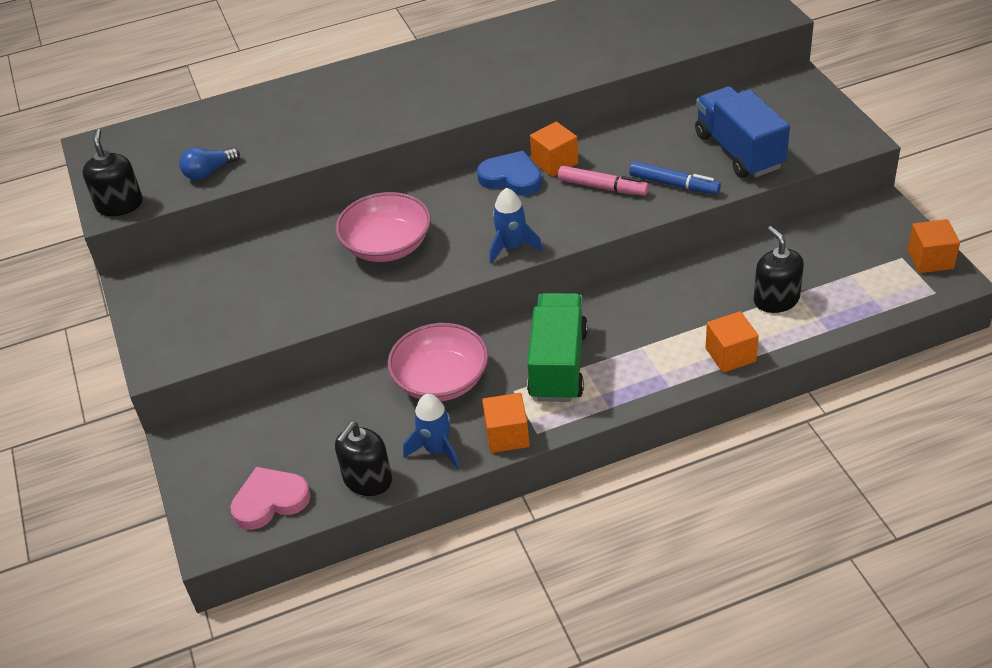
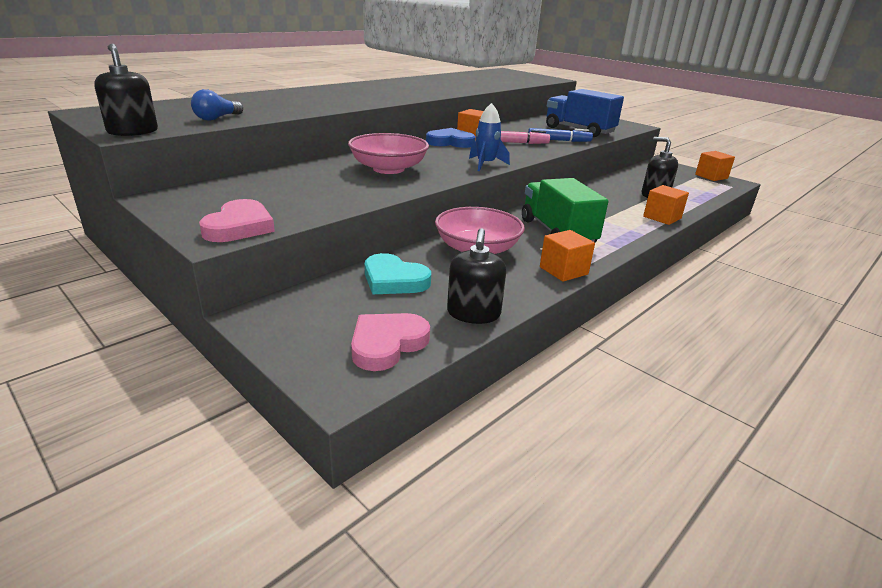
camera: 30 degrees left, 15 degrees down
(185, 347) = (239, 226): none -> pink heart
(325, 415) = (394, 280): none -> turquoise heart
(436, 449) = (515, 286): blue rocket -> none

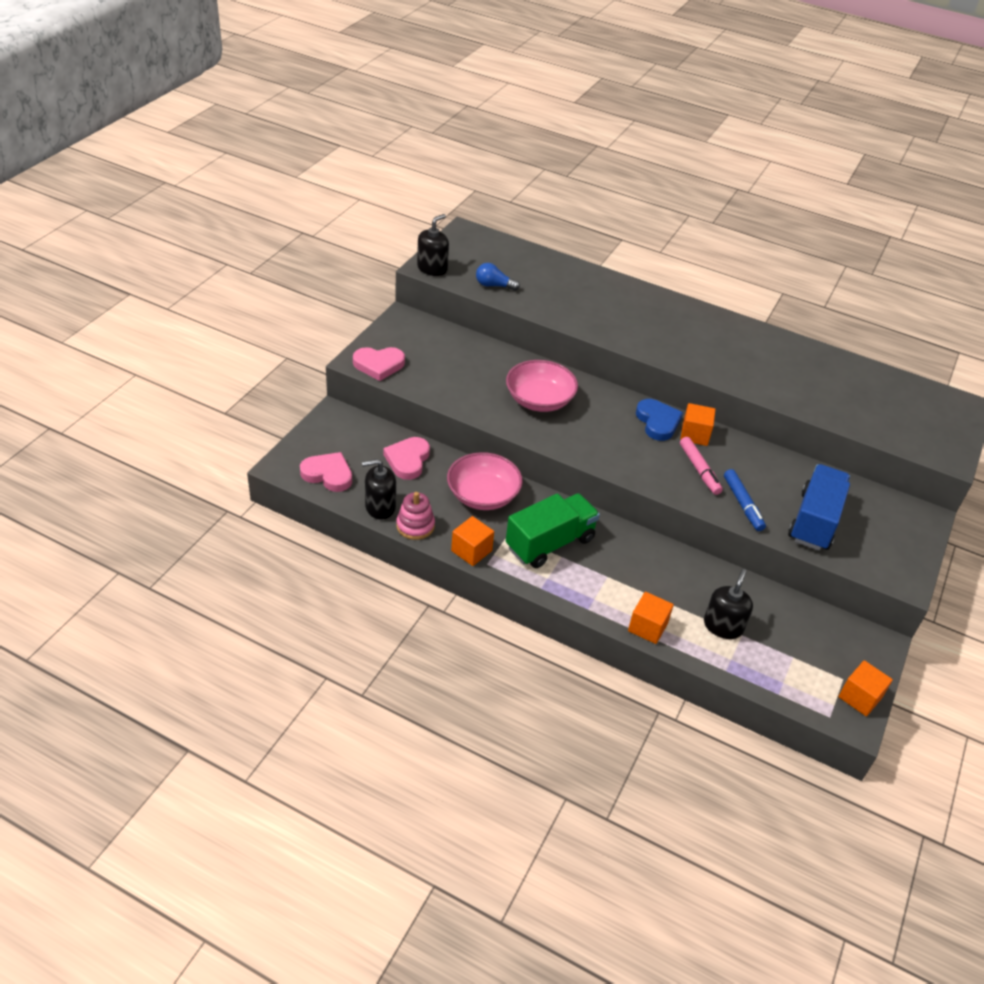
camera: 70 degrees right, 15 degrees up
(394, 280) = (408, 460): turquoise heart -> pink heart
(485, 164) = (599, 456): blue rocket -> none
(516, 295) = (415, 526): none -> pink stacking toy

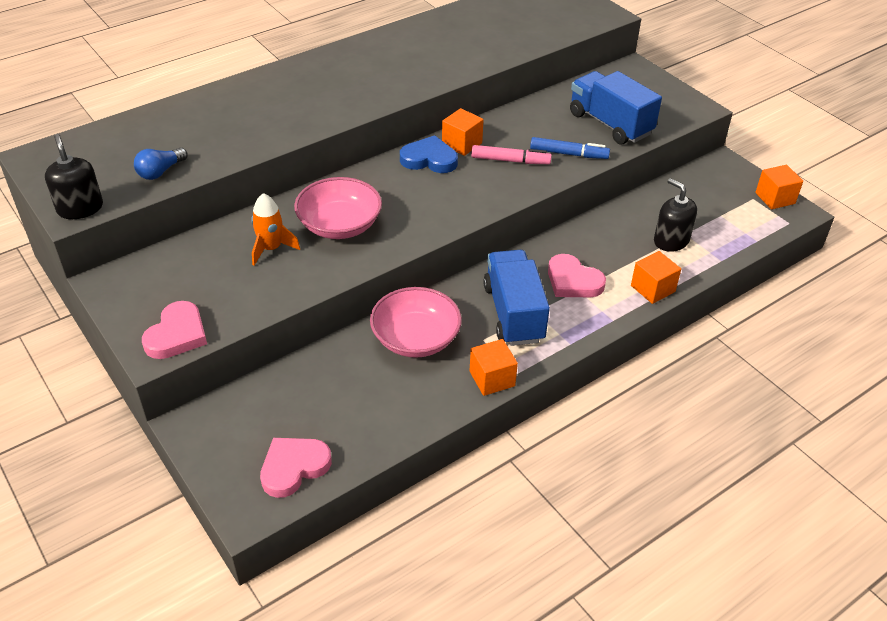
camera: 60 degrees left, 0 degrees up
(380, 507) = (380, 435): black soap dispenser -> none
(408, 460) = (319, 382): pink heart -> pink heart (573, 281)
(415, 526) = (429, 413): pink stacking toy -> none
(488, 376) = (271, 248): none -> orange rocket
(550, 543) = (514, 313): green truck -> blue truck

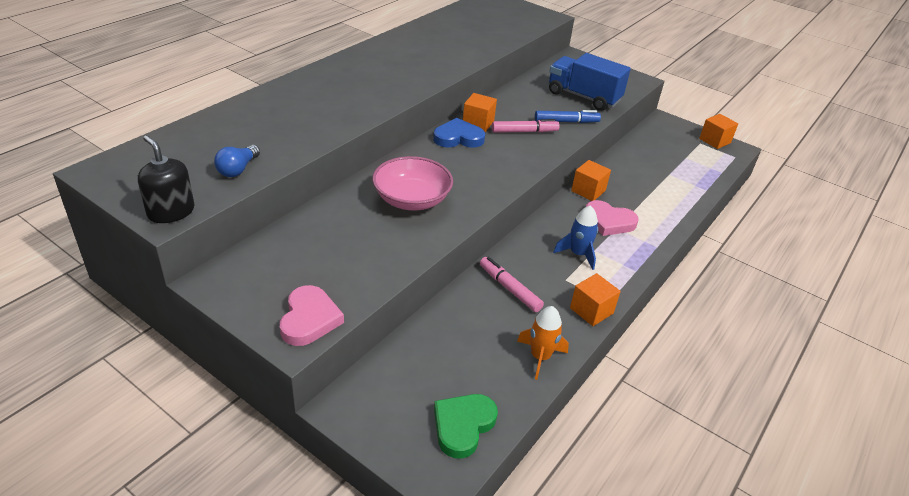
camera: 20 degrees left, 5 degrees down
(271, 248) = (360, 228): orange rocket -> orange rocket (540, 357)
(294, 467) = (463, 426): pink heart -> green heart
(415, 338) = (509, 288): pink bowl -> pink marker
(514, 313) = (578, 254): blue truck -> blue rocket
(652, 288) = (671, 218): orange cube -> orange cube (588, 191)
(671, 241) = (662, 180): black soap dispenser -> none

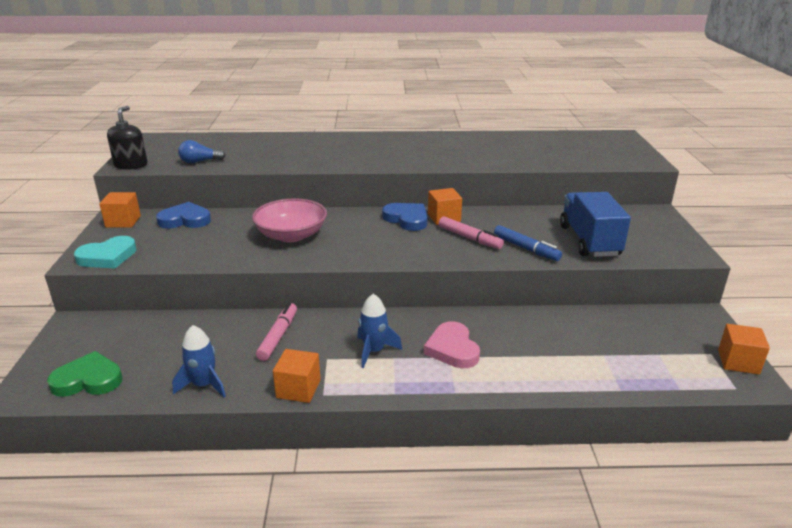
camera: 55 degrees right, 10 degrees down
(290, 241) = (185, 220): none -> blue heart
(309, 319) = (108, 257): pink heart -> turquoise heart
(540, 357) = (204, 385): orange rocket -> blue rocket
(588, 191) = (484, 320): orange cube -> orange cube (123, 221)

